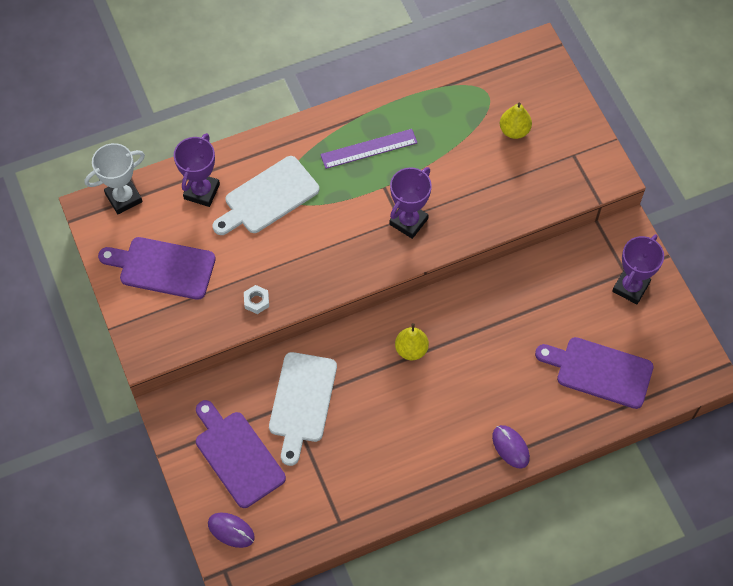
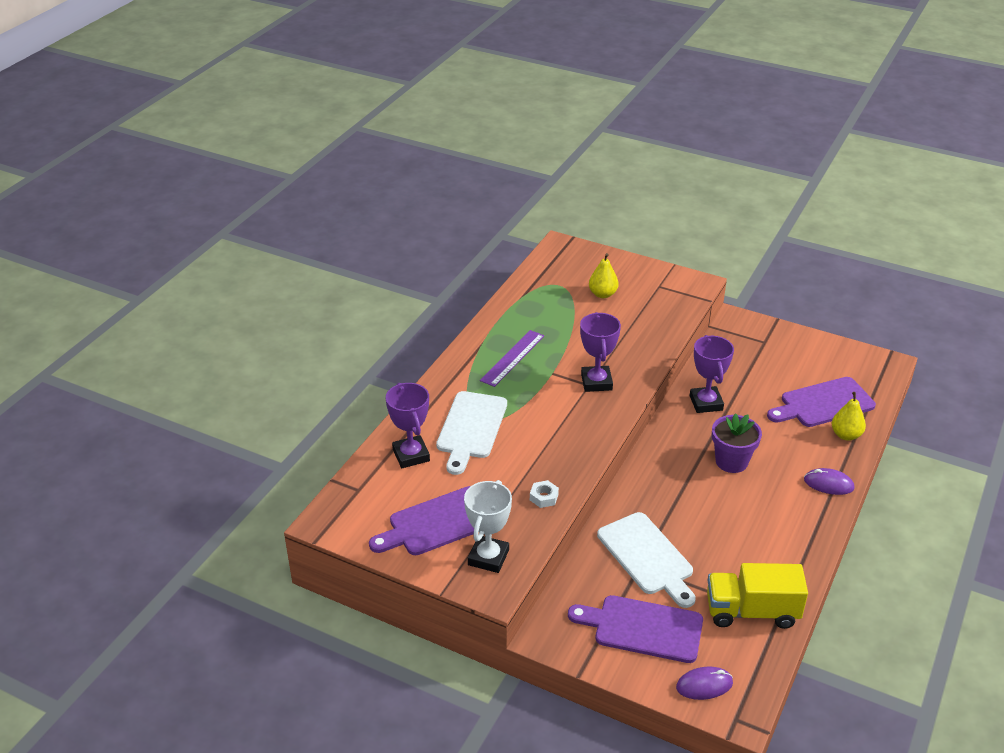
camera: 40 degrees left, 25 degrees down
(123, 198) = (346, 497): white trophy -> white trophy (488, 557)
(325, 504) = (751, 611): none -> yellow truck
(411, 349) = (684, 471): yellow pear -> yellow pear (846, 435)
(458, 368) = (731, 461): none -> purple flower pot
(630, 287) = (778, 347): purple trophy -> purple trophy (706, 403)

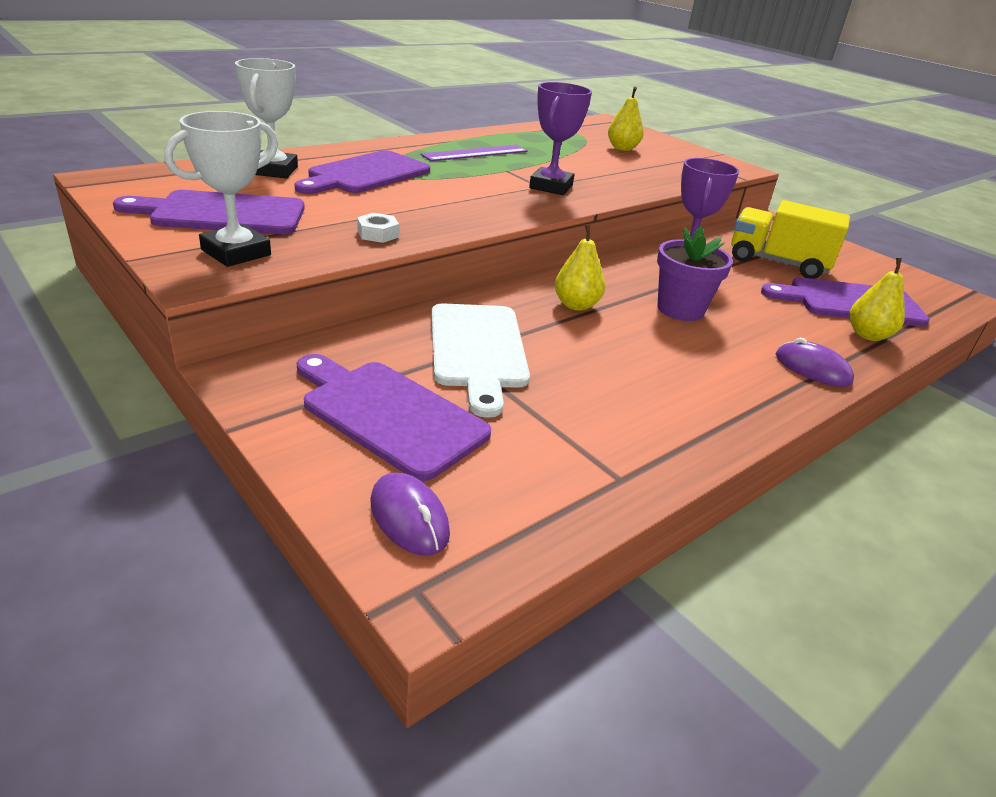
camera: 20 degrees right, 5 degrees down
(411, 455) = (273, 170): purple trophy -> white trophy
(471, 428) = (366, 174): white cutting board -> purple cutting board
(671, 487) = (576, 305): none -> yellow pear
(704, 685) = (409, 517): purple mouse -> purple mouse turned 45 degrees clockwise
(751, 611) = (580, 457): yellow truck -> yellow truck (777, 263)

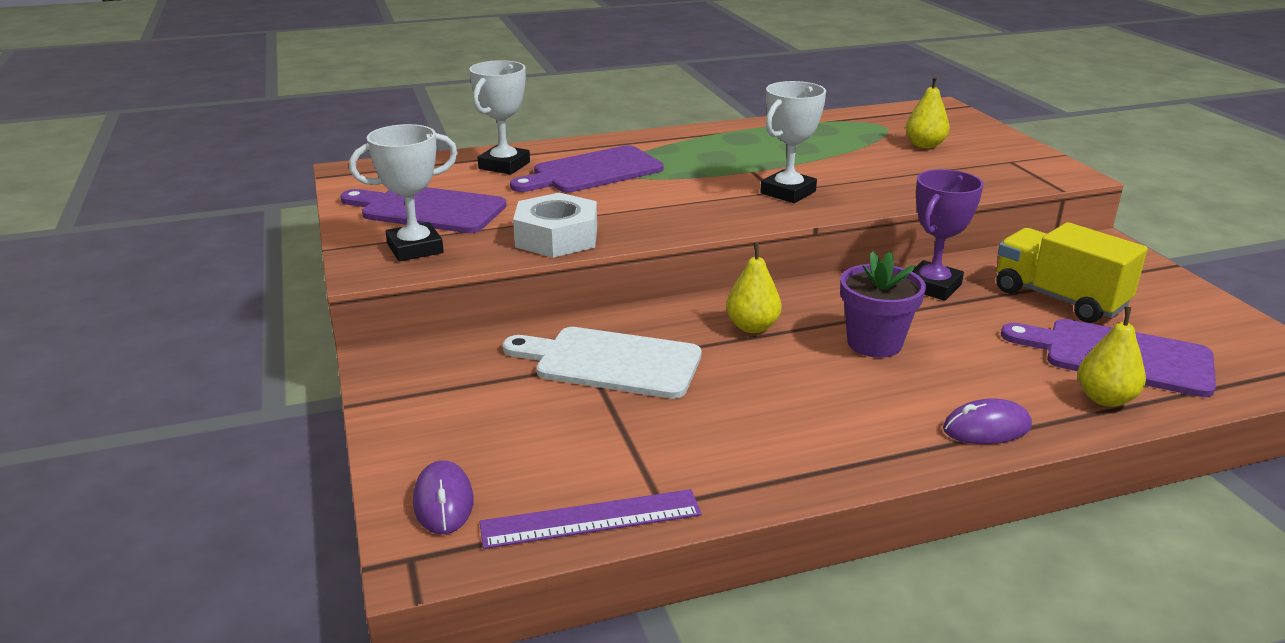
camera: 25 degrees right, 5 degrees down
(378, 234) = (557, 237): white nut -> white nut, size x2.11
(389, 414) = (485, 412): purple cutting board -> none
(475, 153) = (732, 149): purple ruler -> purple ruler (591, 519)
(478, 350) = (611, 362): white cutting board -> white cutting board turned 90 degrees clockwise
(551, 187) = (788, 192): purple trophy -> white trophy
(812, 369) = (986, 428): purple mouse -> purple mouse turned 75 degrees counterclockwise

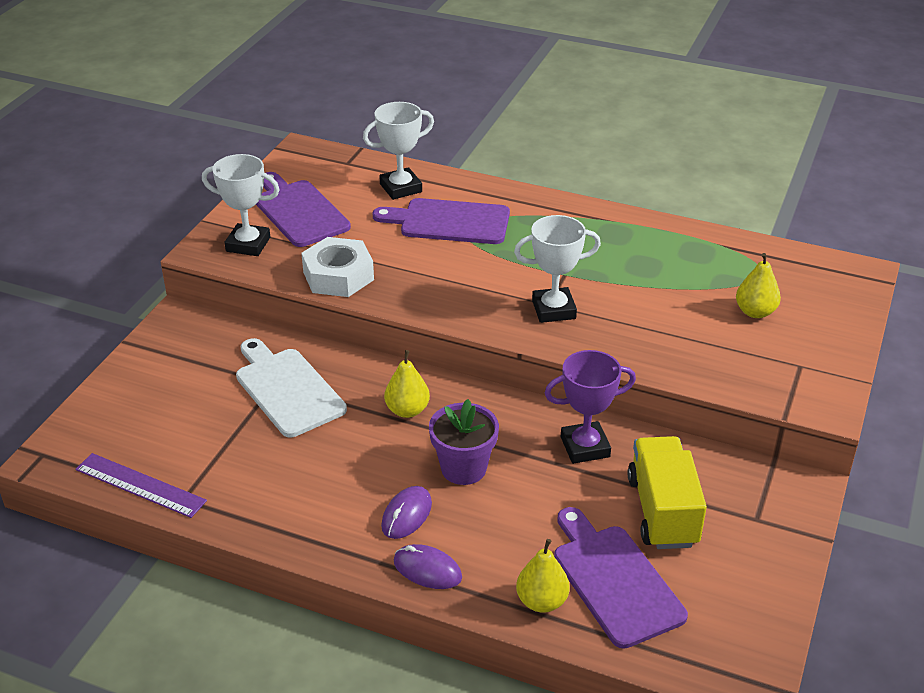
camera: 40 degrees right, 10 degrees up
(443, 501) = (92, 431): purple mouse -> purple mouse (406, 515)

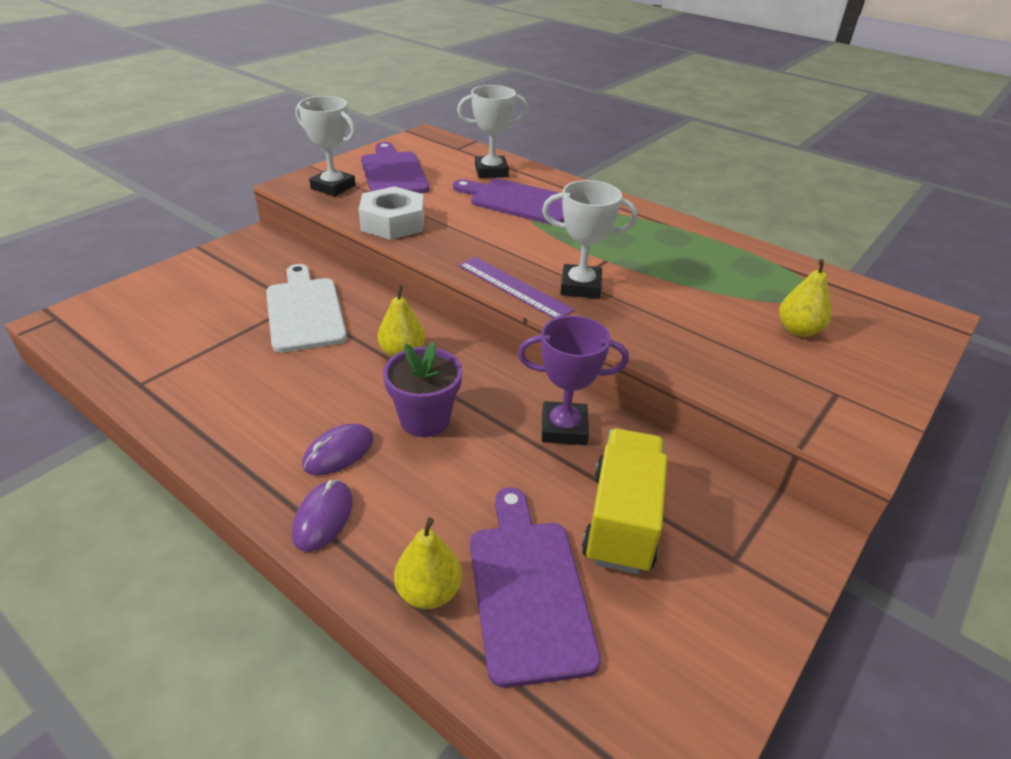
camera: 15 degrees right, 0 degrees up
(140, 485) = (113, 362): purple ruler -> purple ruler (514, 287)
(427, 570) = (323, 517): purple mouse -> purple mouse turned 60 degrees clockwise

